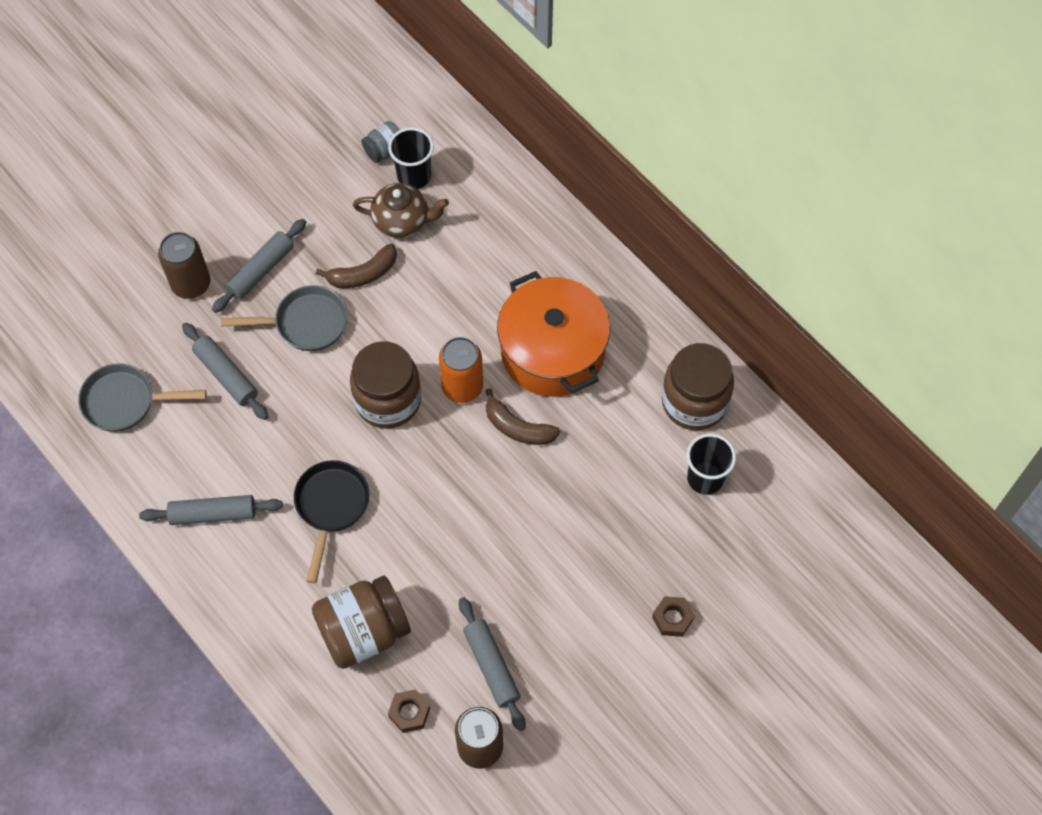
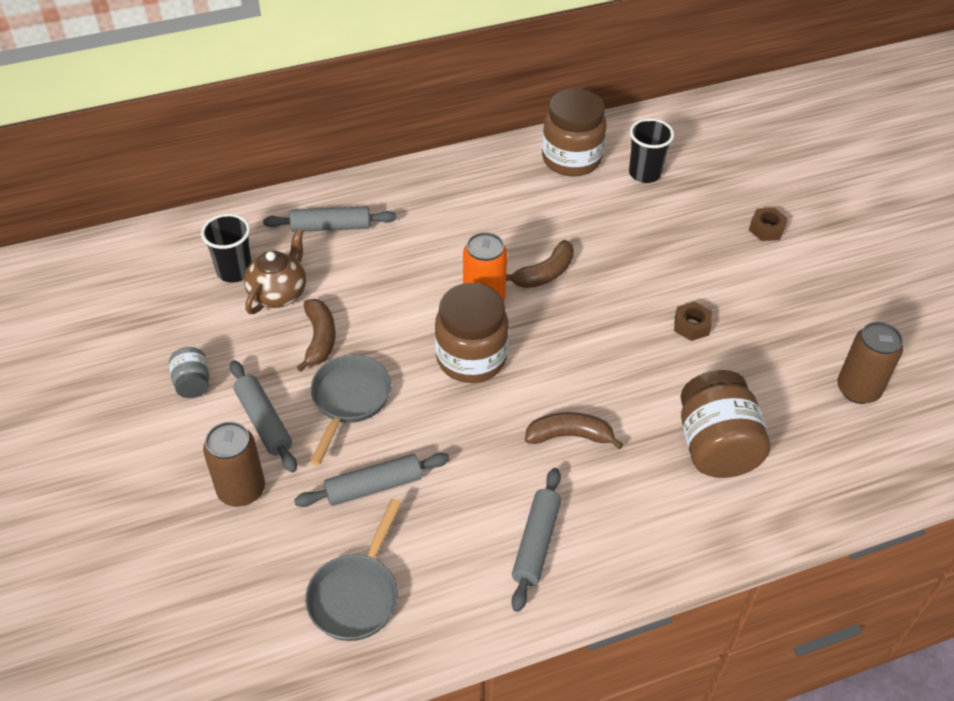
camera: 70 degrees left, 15 degrees down
(331, 507) = (569, 436): black pan -> brown banana
(384, 151) = (190, 284): grey jar -> grey jar (193, 383)
(409, 713) = (811, 433): brown nut -> brown nut (691, 325)
(491, 666) = (779, 359): grey rolling pin -> grey rolling pin (331, 227)
(552, 351) = (479, 229): orange pot -> none

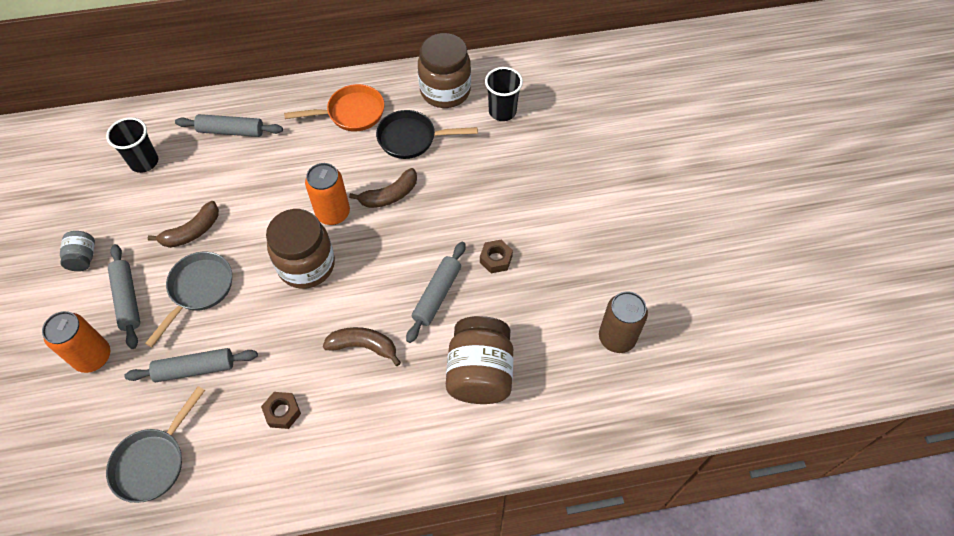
camera: 10 degrees right, 10 degrees up
(241, 490) = (93, 357): brown can -> orange can
(279, 293) = (172, 186): brown teapot -> none
(319, 339) = (192, 231): brown banana -> brown banana turned 45 degrees clockwise
(469, 193) = (351, 113): none -> orange pan
(536, 543) = (307, 438): grey rolling pin -> grey rolling pin (437, 295)
(550, 212) = (412, 139): none -> black pan
(766, 229) = (588, 176): brown nut -> brown nut (282, 412)

